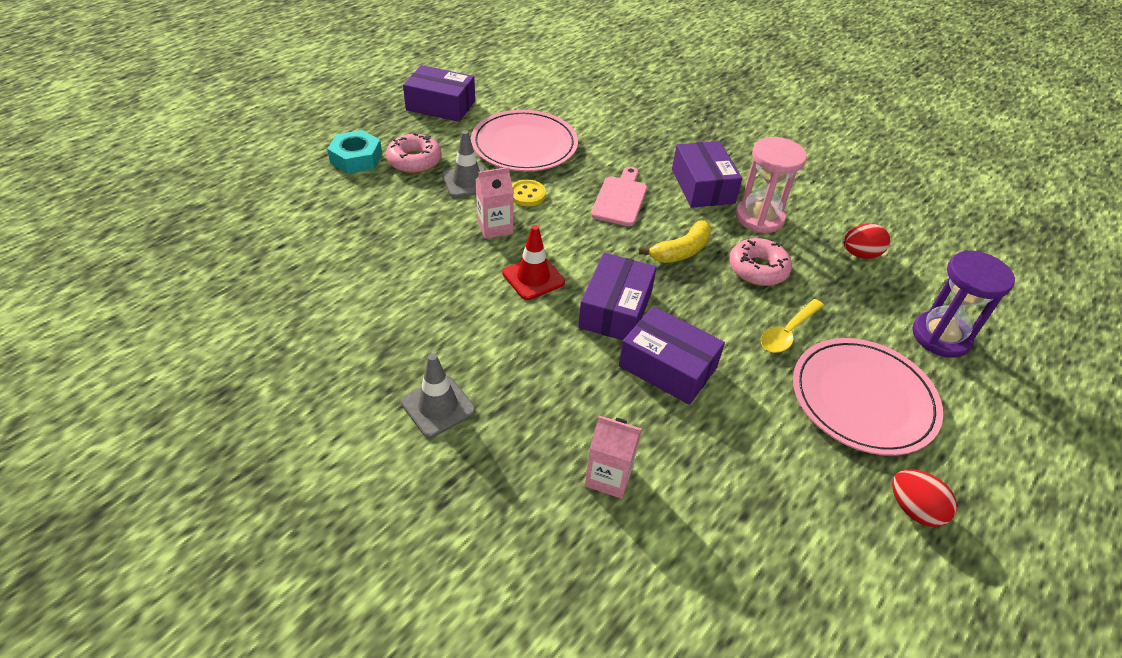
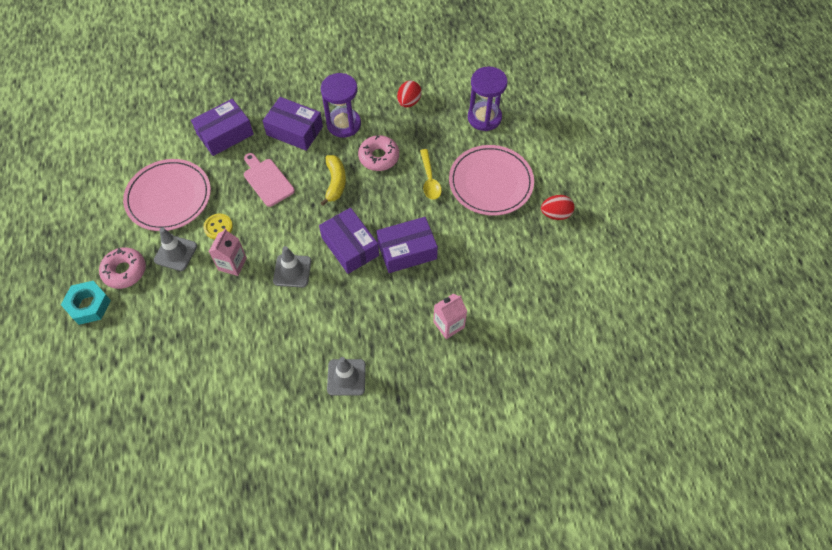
camera: 50 degrees left, 15 degrees up
(440, 105) = (76, 219): purple box -> purple box (225, 134)
(533, 278) = (292, 271): red traffic cone -> grey traffic cone
(759, 217) = (343, 124): pink hourglass -> purple hourglass

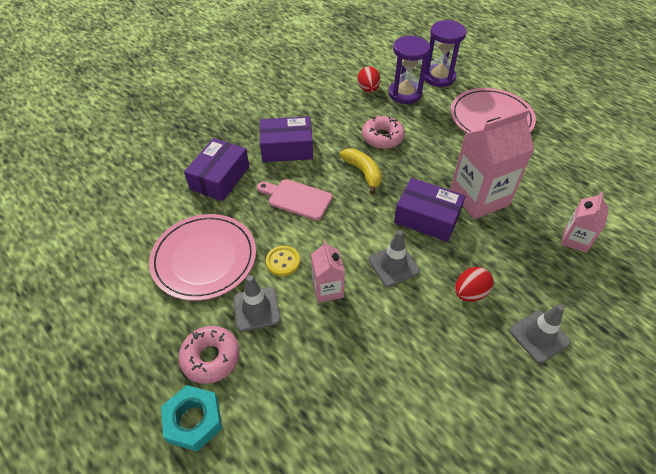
camera: 30 degrees left, 10 degrees down
(343, 124) = (327, 126): purple hourglass -> purple hourglass (405, 94)
(407, 251) = (479, 198): purple box -> pink carton
(429, 179) = (441, 136): yellow spoon -> none
(555, 214) = (562, 119): red egg -> red egg (470, 293)

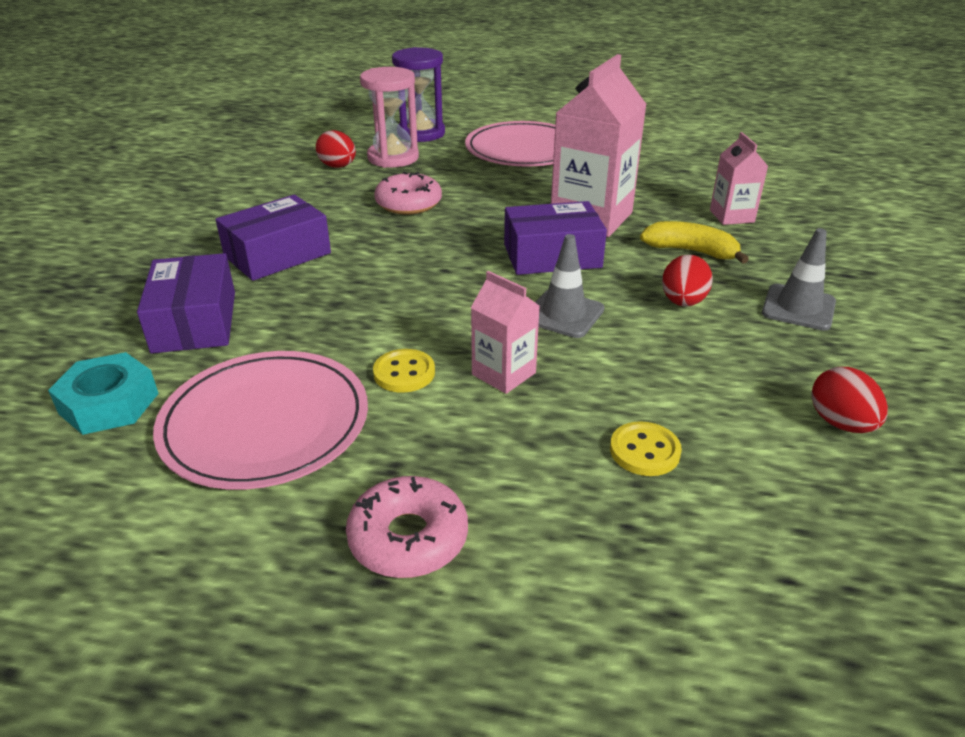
camera: 35 degrees left, 15 degrees down
(193, 420) = (466, 636): turquoise nut -> turquoise nut (109, 403)
(256, 309) = (421, 442): grey traffic cone -> none
(297, 198) = (351, 300): pink cutting board -> none
(351, 378) = (644, 451): none -> yellow button
(363, 172) = (420, 243): yellow banana -> yellow banana (691, 251)
(405, 94) = (393, 158): purple hourglass -> pink hourglass
(473, 429) = (840, 423): none -> red egg

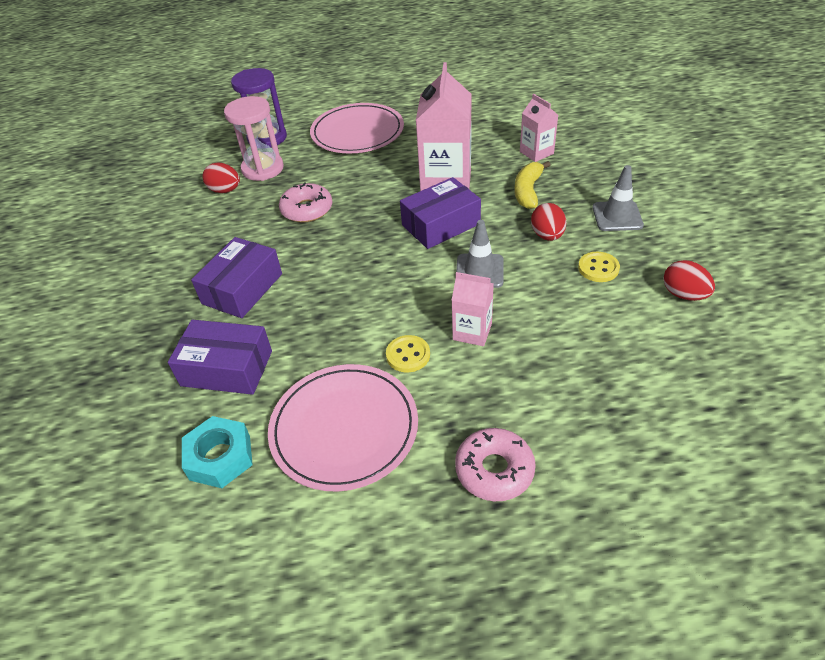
camera: 20 degrees left, 10 degrees up
(195, 321) = (227, 368): purple box -> purple box turned 45 degrees counterclockwise
(644, 451) = (590, 355): yellow button -> yellow button (598, 268)
(691, 251) = (528, 191): yellow banana -> yellow banana turned 75 degrees counterclockwise

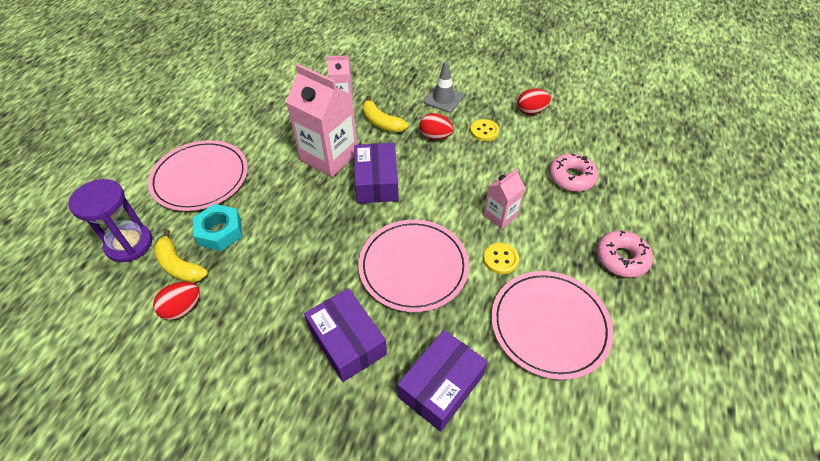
camera: 65 degrees left, 5 degrees up
(220, 457) = (538, 421): turquoise nut -> turquoise nut (220, 232)
(263, 169) = (179, 265): pink hourglass -> yellow banana
(307, 209) = (278, 255): pink donut -> pink donut (571, 177)
(351, 294) = (413, 267): none -> pink plate
(479, 271) = (444, 185): grey traffic cone -> none

